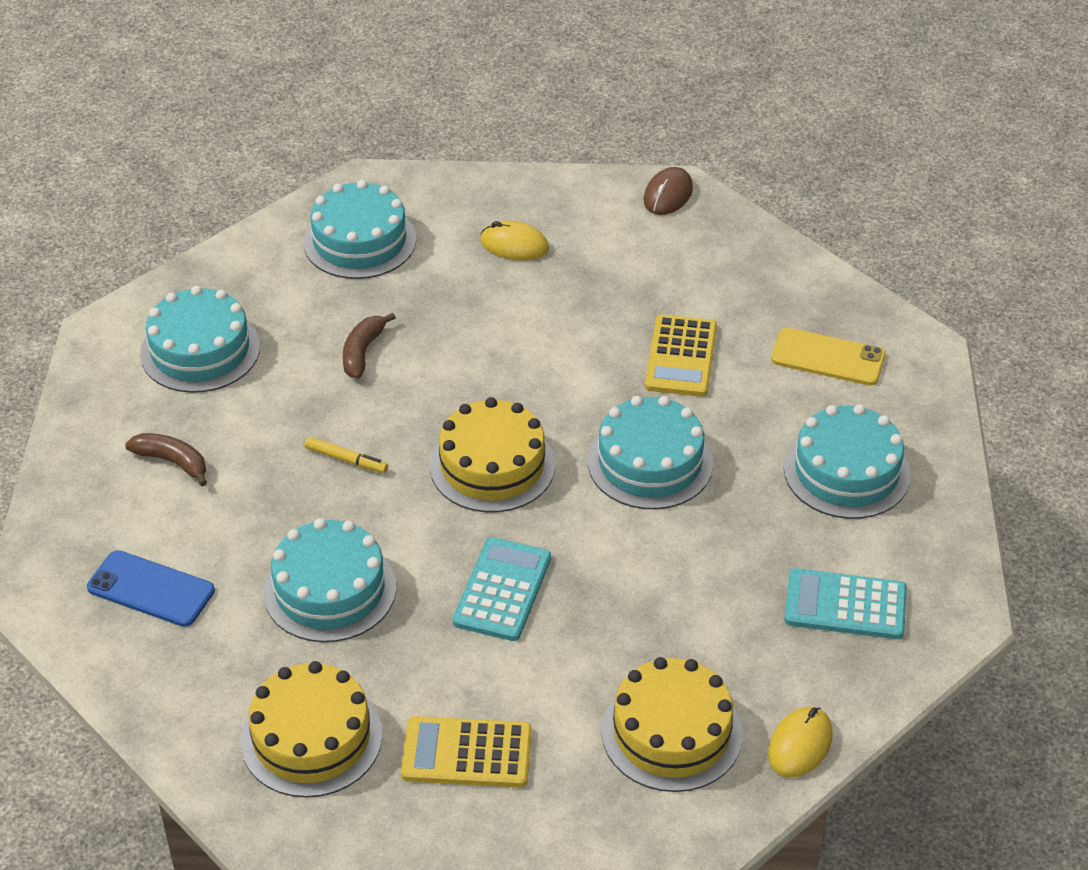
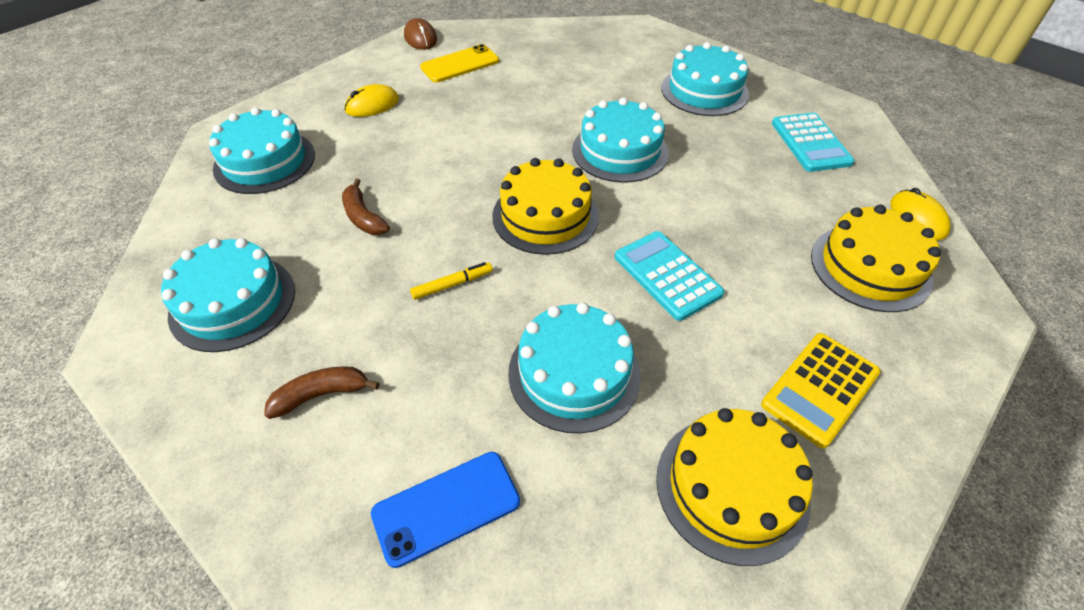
camera: 50 degrees left, 5 degrees up
(681, 357) = (549, 97): yellow calculator -> none
(828, 357) = (612, 54): yellow phone -> yellow phone (460, 64)
(845, 605) = (810, 143): turquoise calculator -> turquoise calculator turned 60 degrees counterclockwise

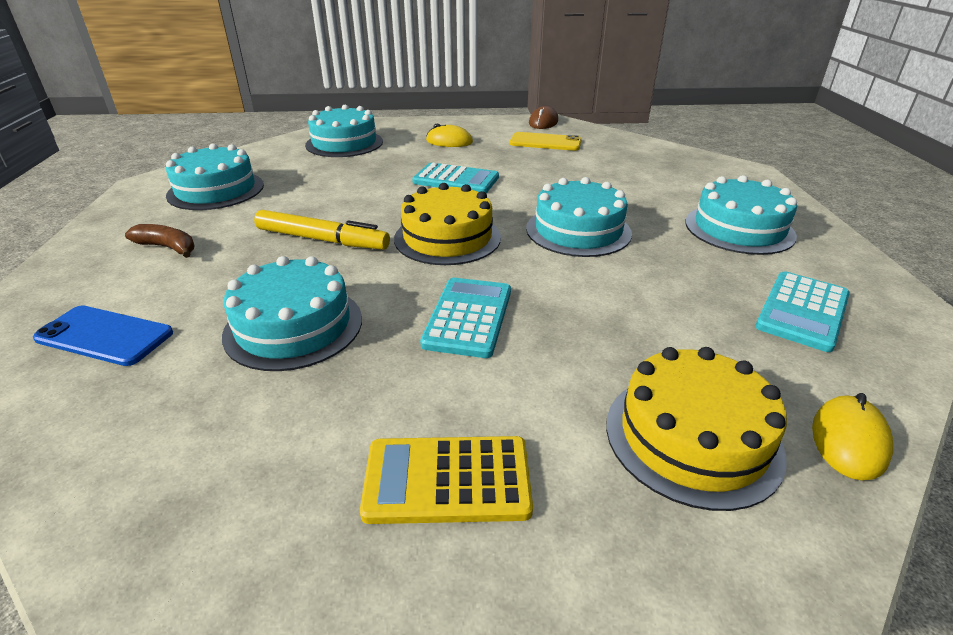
camera: 45 degrees right, 15 degrees down
(363, 217) = (342, 186): brown banana -> none
(452, 284) = (322, 240): yellow marker -> yellow marker, size x1.88
(454, 150) = (456, 180): none -> turquoise calculator
(731, 487) = (245, 475): yellow cake -> none

